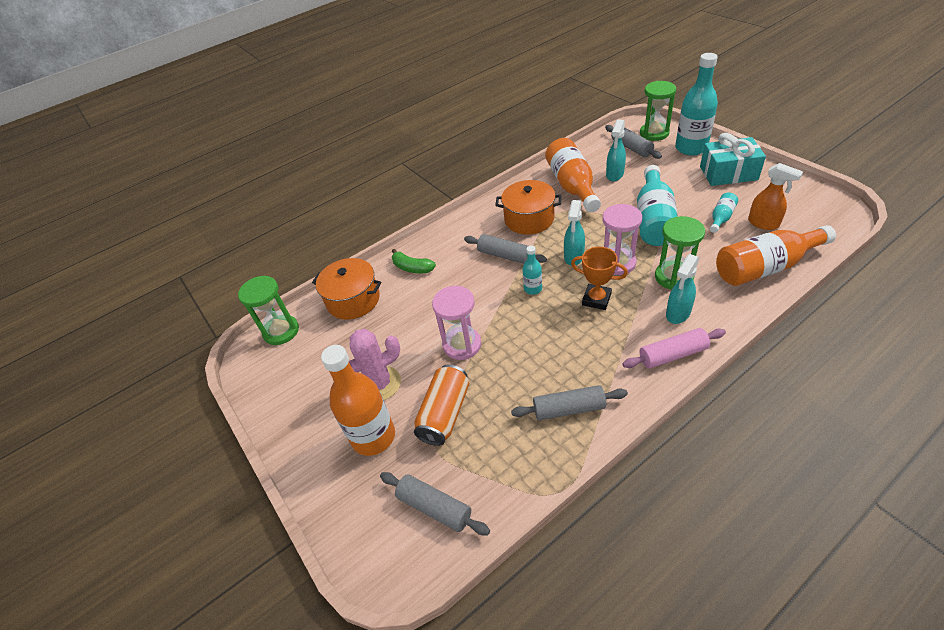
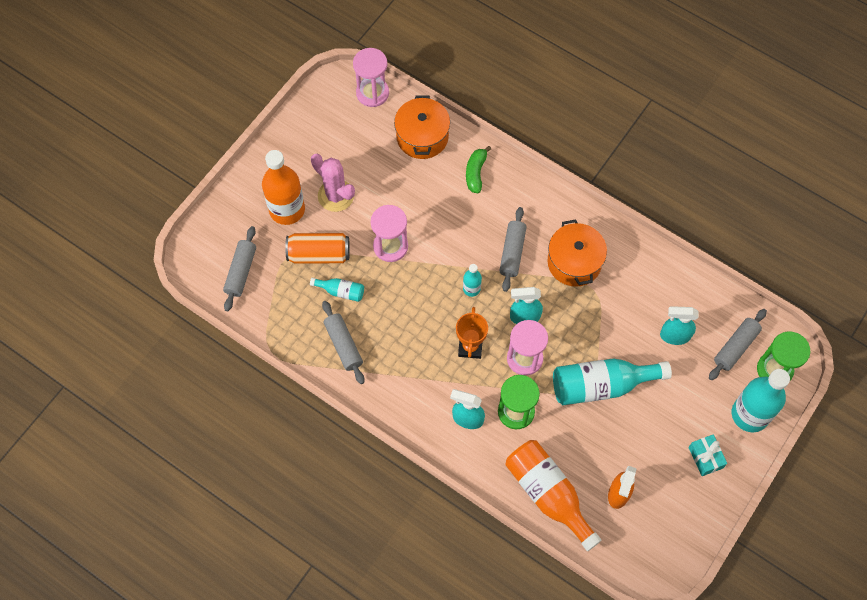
camera: 65 degrees right, 20 degrees up
(281, 331) = (372, 93): green hourglass -> pink hourglass
(572, 186) = (643, 294): orange bottle -> none
(672, 354) = (417, 418): pink rolling pin -> none
(721, 218) = (618, 452): turquoise bottle -> turquoise bottle (341, 291)
(728, 173) = (705, 457): turquoise gift -> turquoise gift, size x0.58

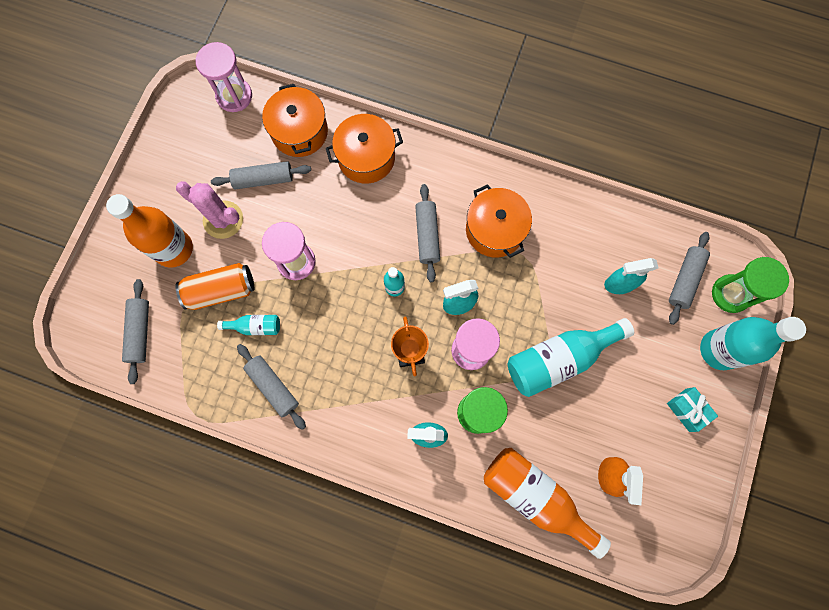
camera: 15 degrees left, 10 degrees up
(380, 170) = (263, 179): none -> grey rolling pin
(475, 173) = (366, 157): green banana -> orange pot

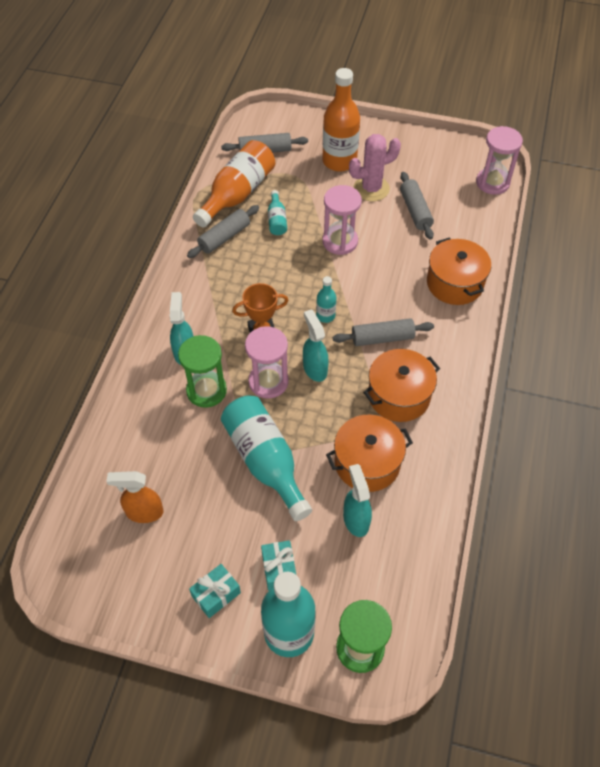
camera: 85 degrees right, 20 degrees down
(221, 290) = (306, 194): orange can -> none
(223, 220) = (371, 189): pink cactus -> pink cactus turned 45 degrees clockwise
(299, 131) = (469, 231): orange pot -> orange pot (367, 463)
(535, 497) = (124, 445): orange bottle -> orange bottle (237, 194)
(664, 354) = (279, 569): none -> turquoise gift
(684, 280) = (370, 593): grey rolling pin -> none

